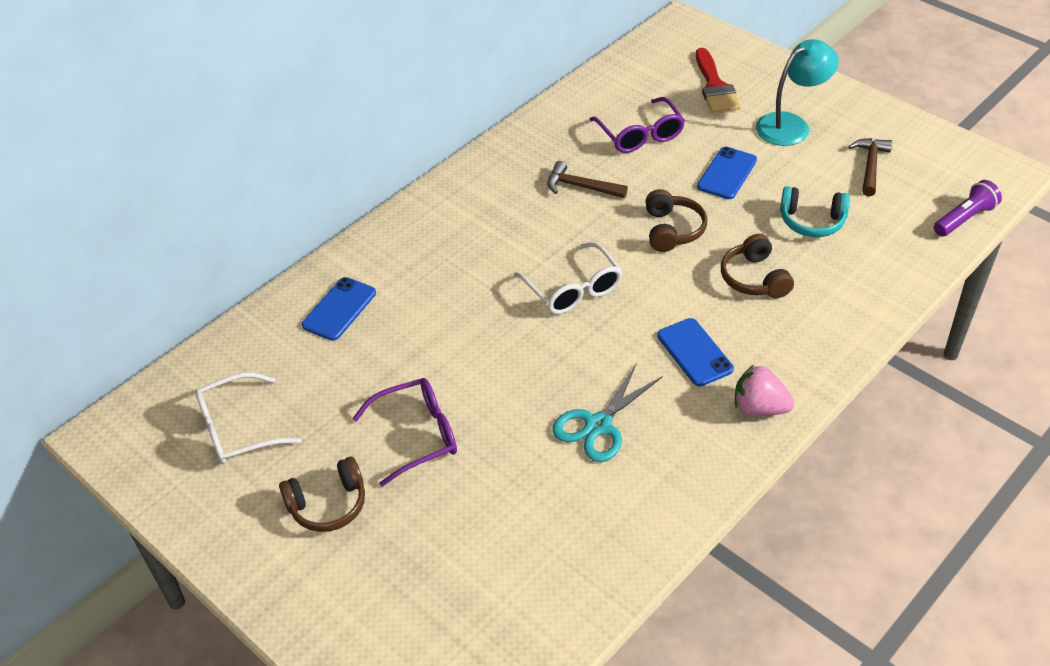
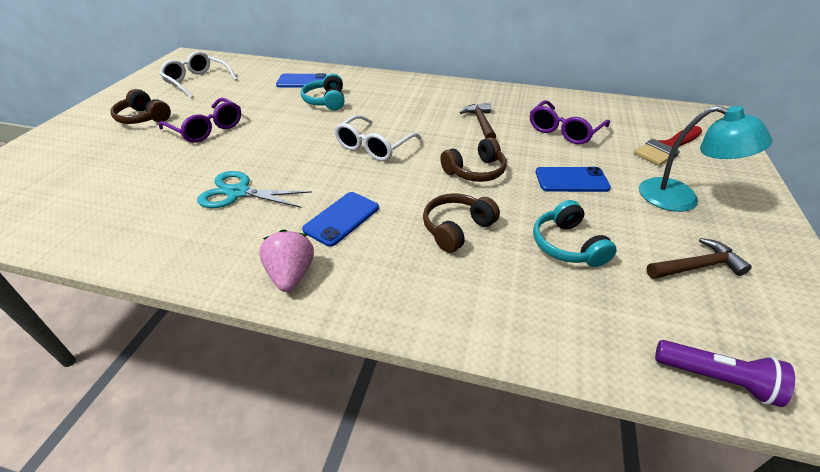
camera: 60 degrees right, 5 degrees down
(424, 300) = (326, 101): none -> turquoise headphones

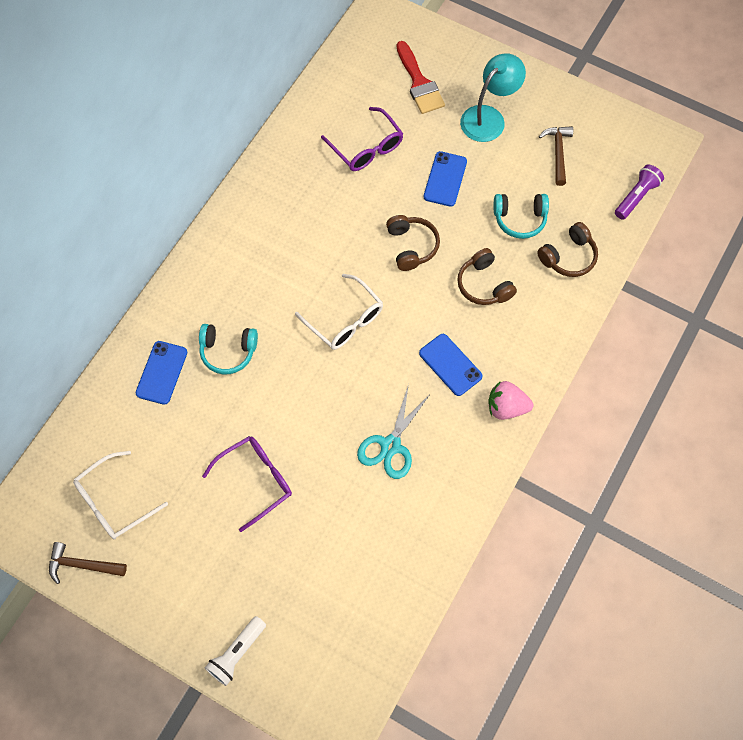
camera: 75 degrees left, 25 degrees up
(45, 144) = (237, 653): none -> white flashlight
(143, 118) = (204, 555): brown headphones -> brown headphones (568, 257)
(480, 123) = (328, 212): brown hammer -> brown hammer (82, 565)

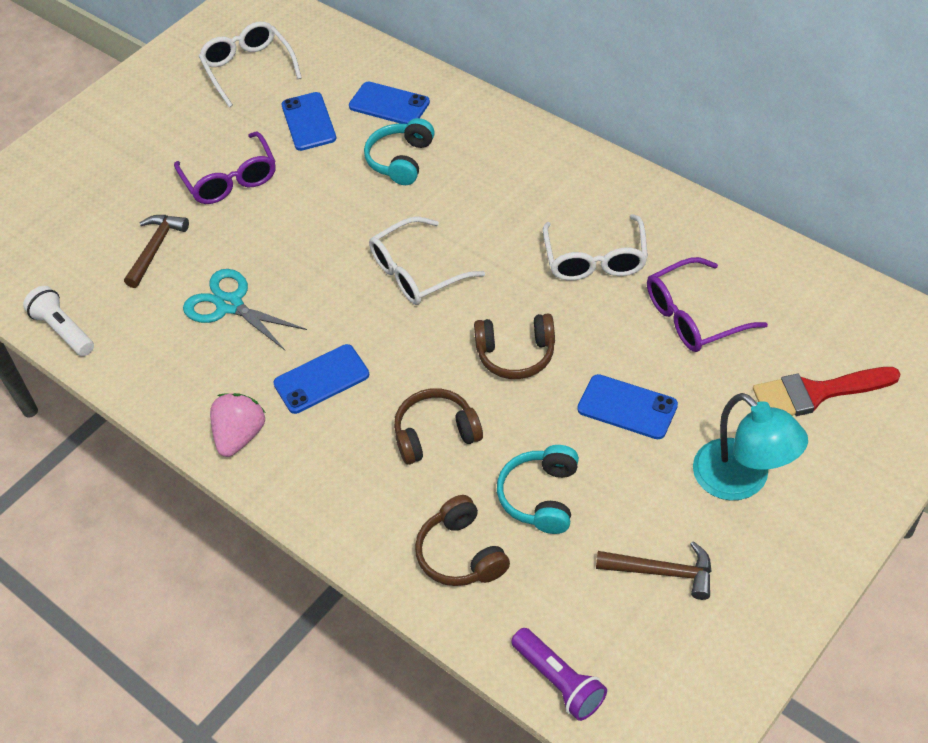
camera: 105 degrees right, 15 degrees down
(82, 565) = (190, 47): brown hammer -> brown hammer (156, 248)
(184, 433) = (309, 122): none -> blue phone
(237, 653) = (48, 158): white flashlight -> white flashlight (63, 330)
(322, 207) = (595, 260): none -> white glasses

